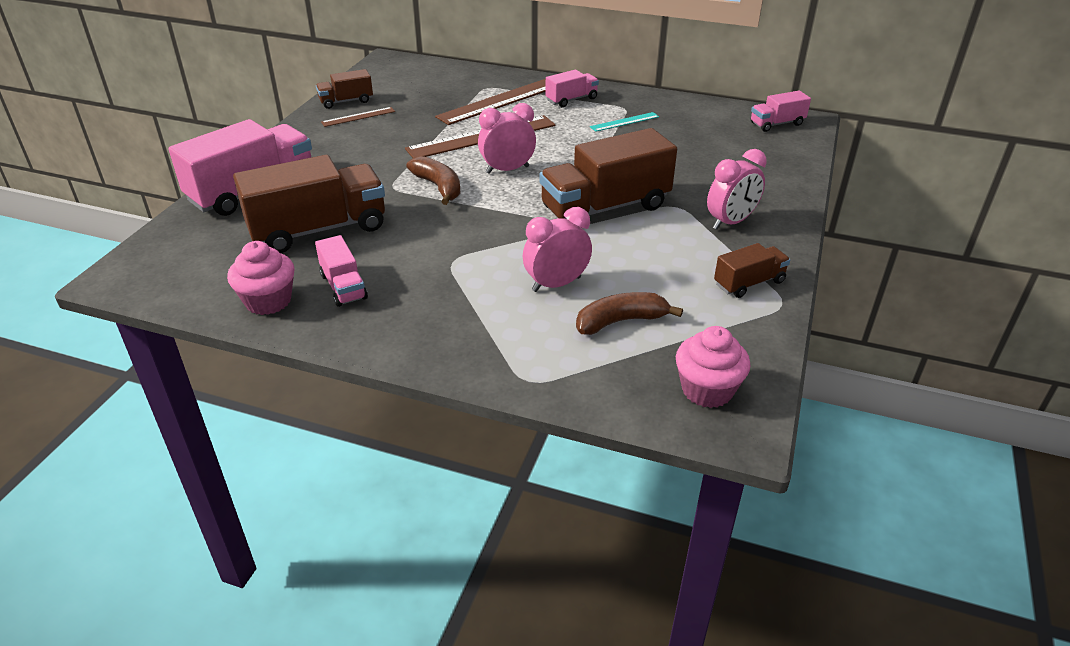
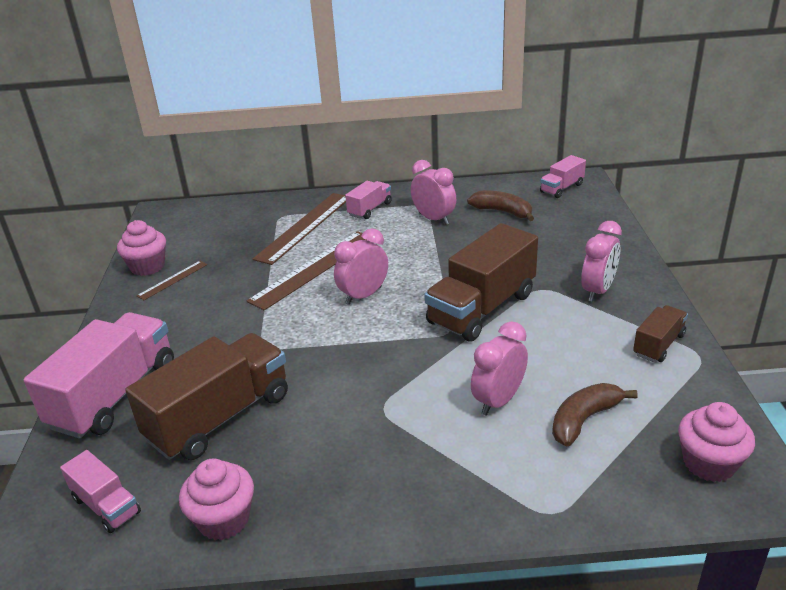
camera: 20 degrees left, 5 degrees down
(343, 286) = (293, 474): pink truck -> pink truck (106, 505)
(346, 101) = (147, 266): brown truck -> pink cupcake
(438, 187) = (310, 333): brown banana -> brown banana (502, 212)
(624, 122) = (434, 219): turquoise ruler -> pink clock

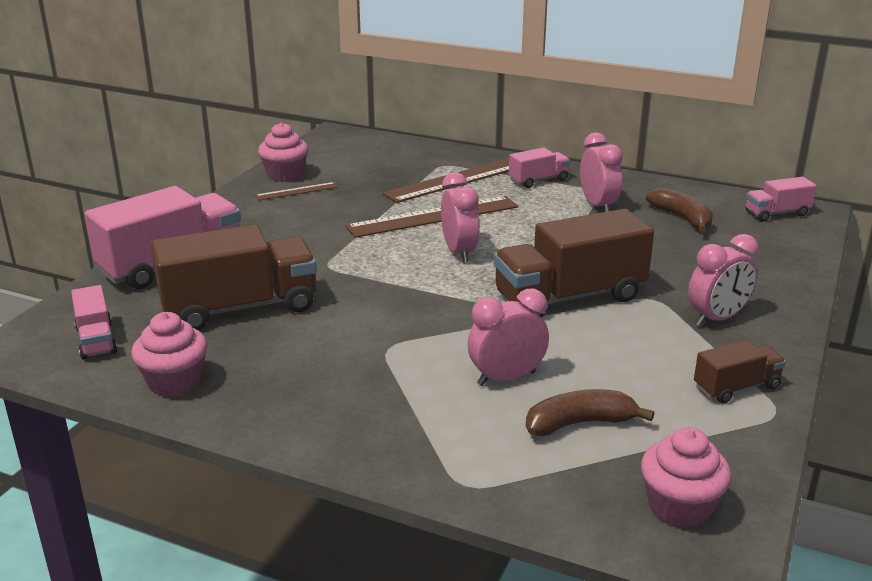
camera: 25 degrees right, 5 degrees down
(363, 295) = (459, 252): pink clock -> pink clock turned 90 degrees clockwise

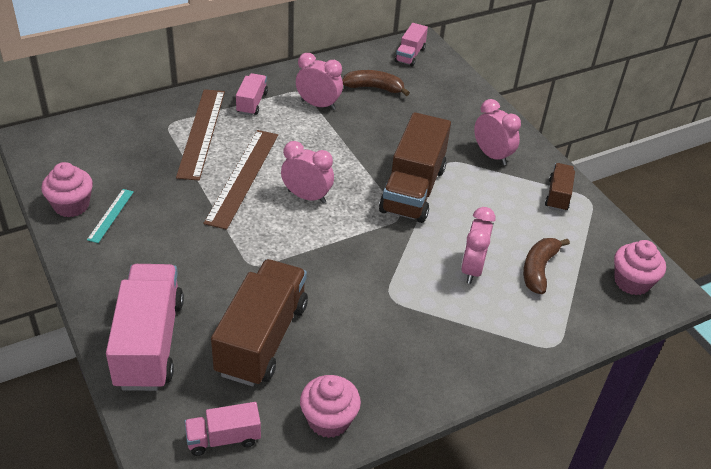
camera: 55 degrees left, 15 degrees up
(96, 340) = (223, 438): pink truck -> pink truck turned 150 degrees clockwise
(297, 191) = (111, 215): brown ruler -> turquoise ruler
(717, 319) = (492, 155): pink clock -> pink clock turned 45 degrees counterclockwise

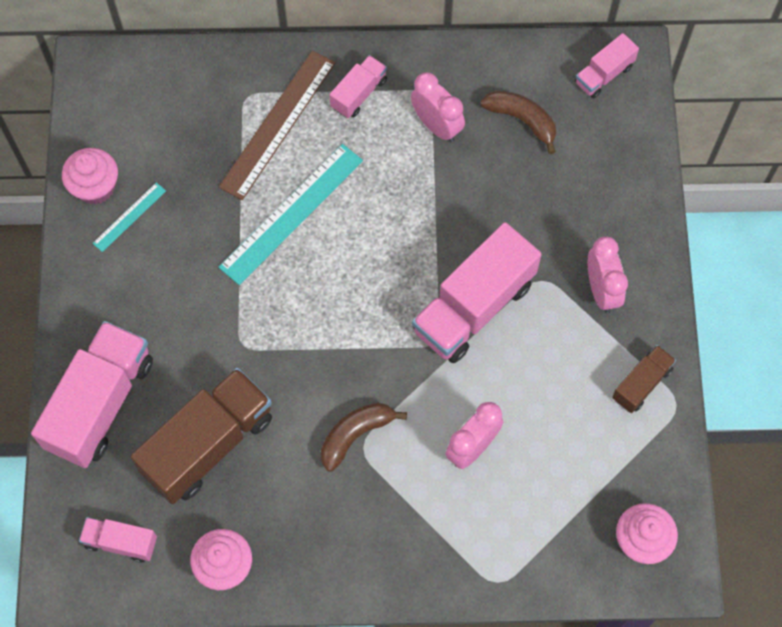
camera: 30 degrees right, 25 degrees up
(243, 177) = (291, 213): brown ruler -> turquoise ruler
(306, 196) = (347, 270): pink clock -> none
(413, 189) = (474, 307): brown truck -> pink truck
(538, 269) = (546, 479): brown banana -> brown banana (355, 435)

